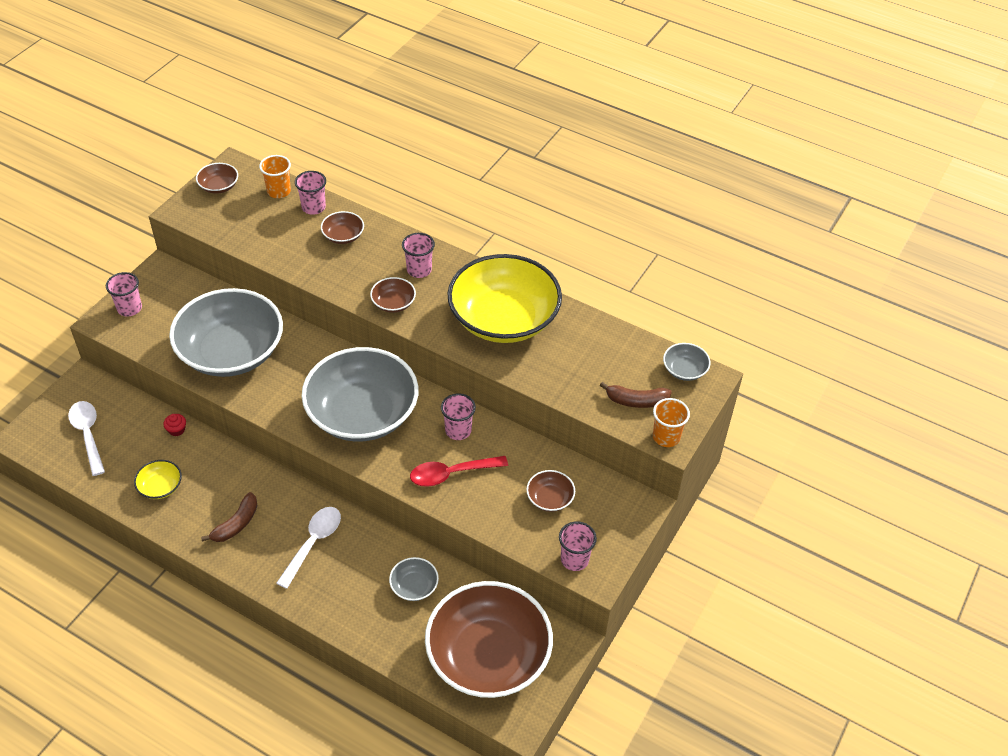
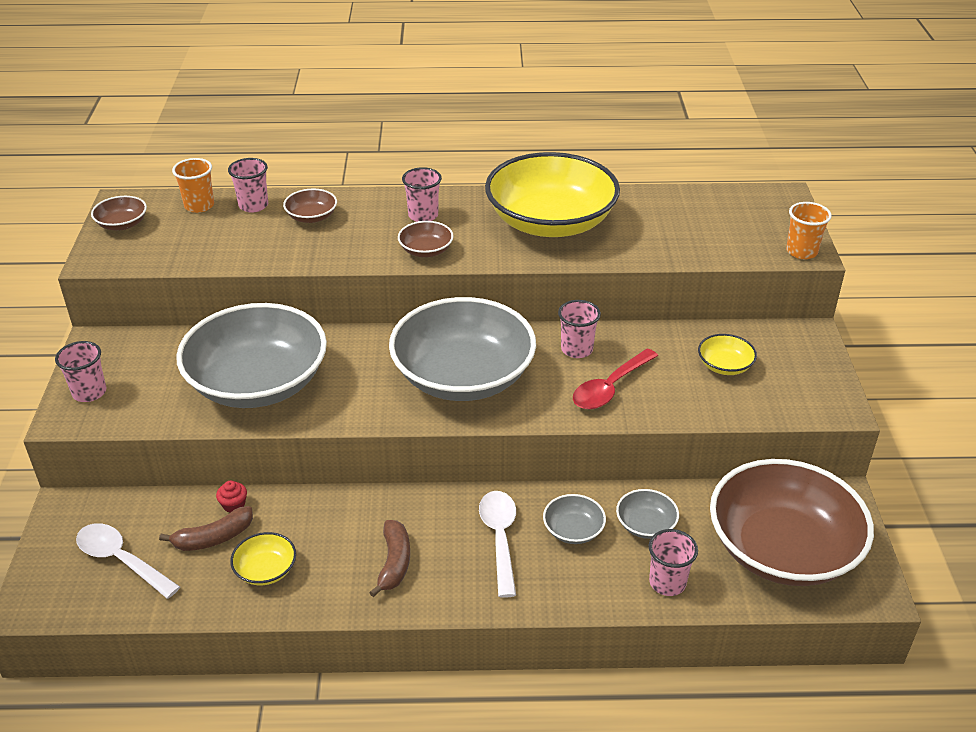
camera: 30 degrees left, 10 degrees down
(550, 498) = (724, 366): brown bowl -> yellow bowl
(574, 559) = (803, 404): pink cup -> pink cup (667, 582)
(636, 401) = (744, 236): brown banana -> brown banana (213, 538)
(684, 370) = (756, 198): grey bowl -> grey bowl (573, 530)

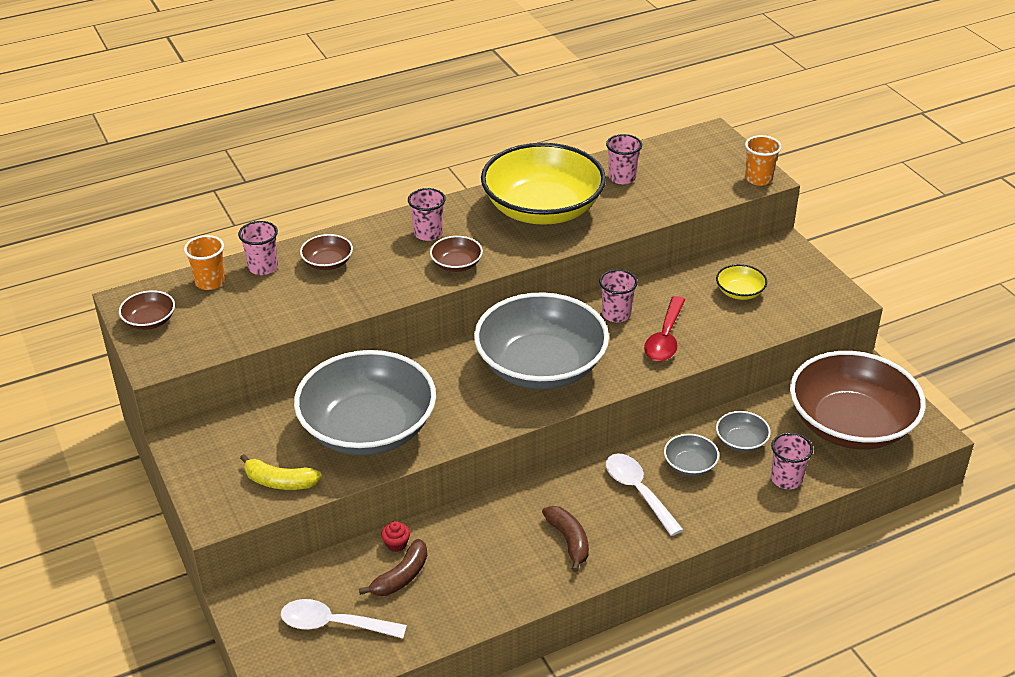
camera: 25 degrees left, 0 degrees up
(89, 392) = (218, 487): pink cup -> pink cup (622, 178)
(143, 405) = (279, 482): none -> yellow banana
(266, 570) = (467, 585): yellow bowl -> none

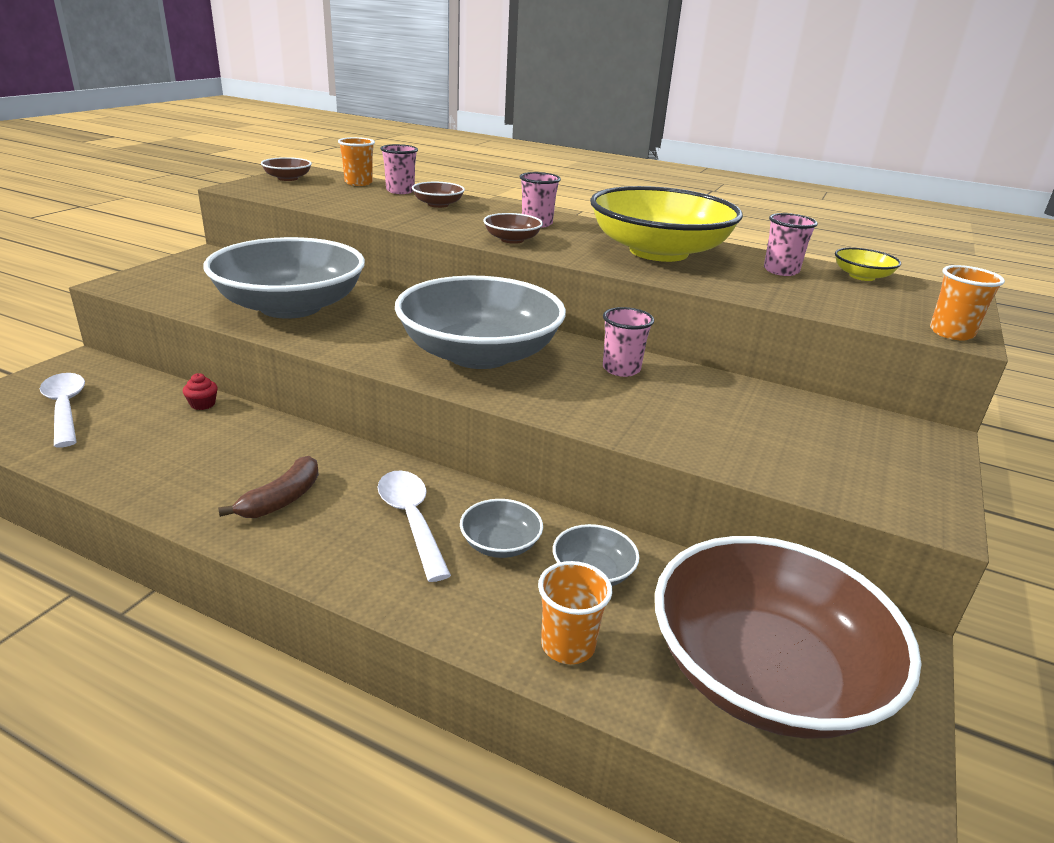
camera: 50 degrees right, 10 degrees down
(279, 482) = (183, 293): yellow banana -> none
(401, 577) = (154, 420): brown banana -> none
(638, 491) = (411, 520): white spoon -> white spoon turned 45 degrees counterclockwise
(665, 338) = (629, 407): red spoon -> none
(739, 292) = (791, 430): yellow bowl -> yellow bowl (862, 276)
(786, 479) = (568, 645): pink cup -> orange cup

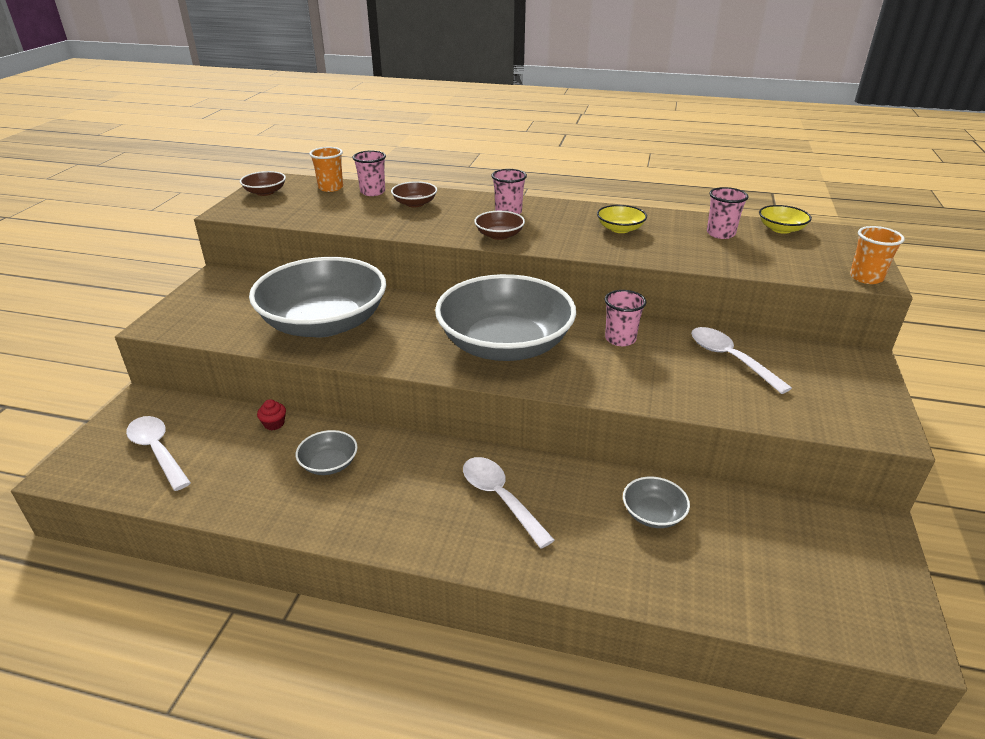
camera: 10 degrees left, 5 degrees up
(282, 499) = (390, 501): brown banana -> none
(500, 544) = (576, 504): grey bowl -> grey bowl (329, 464)
(568, 645) = (661, 577): orange cup -> none
(658, 252) = (620, 229): yellow bowl -> yellow bowl, size x0.41
(750, 408) = (730, 359): none -> white spoon
(765, 673) = (801, 568): brown bowl -> none

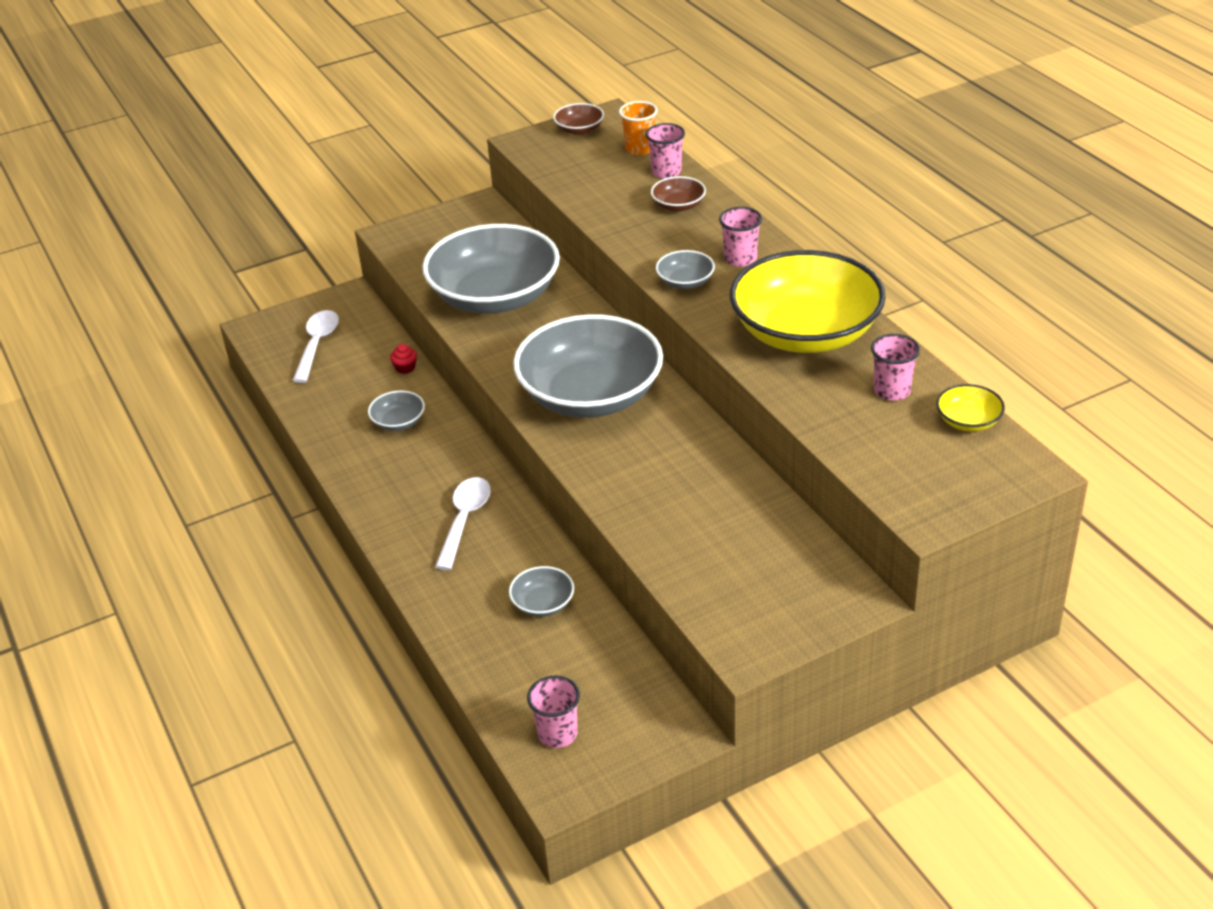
camera: 50 degrees right, 5 degrees up
(499, 235) = (685, 282): brown bowl -> grey bowl
(620, 229) = (805, 332): yellow bowl -> yellow bowl, size x2.46
(620, 339) = (688, 446): pink cup -> pink cup (557, 734)
(730, 359) = (743, 520): white spoon -> none
(866, 277) = (922, 514): orange cup -> none

